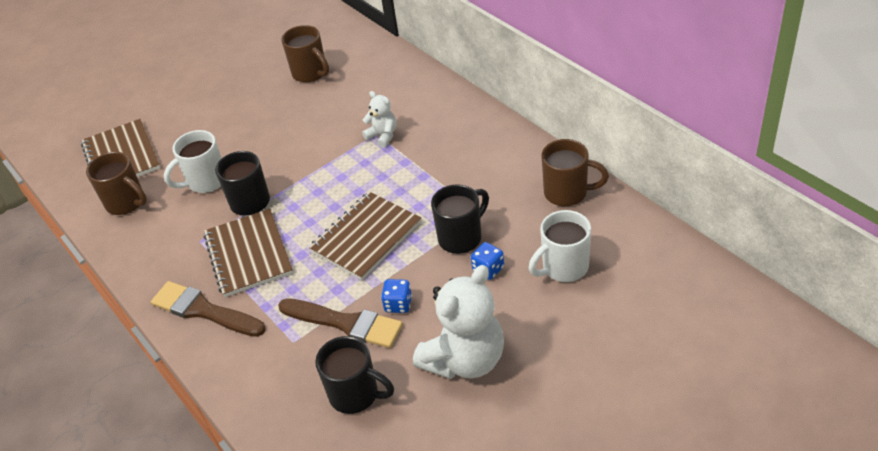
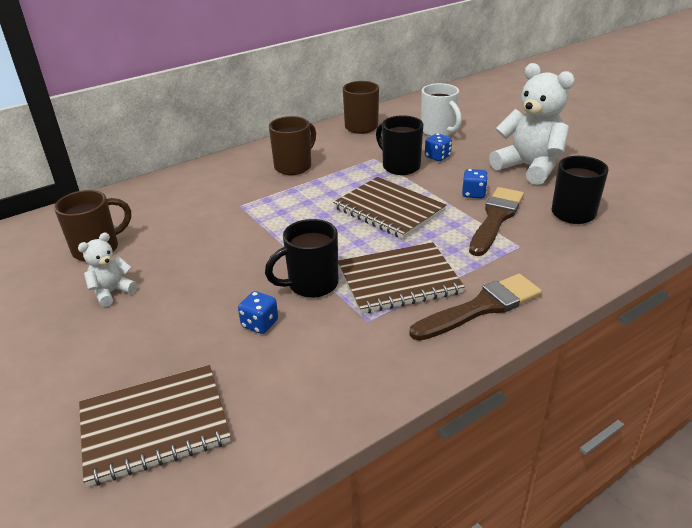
camera: 90 degrees left, 10 degrees down
(127, 203) = (270, 403): brown mug -> brown mug (294, 166)
(204, 310) = (481, 307): brown brush -> brown brush turned 150 degrees counterclockwise
(205, 182) = (260, 324): white mug -> blue dice
(383, 136) = (246, 201): white teddy bear -> white teddy bear (112, 292)

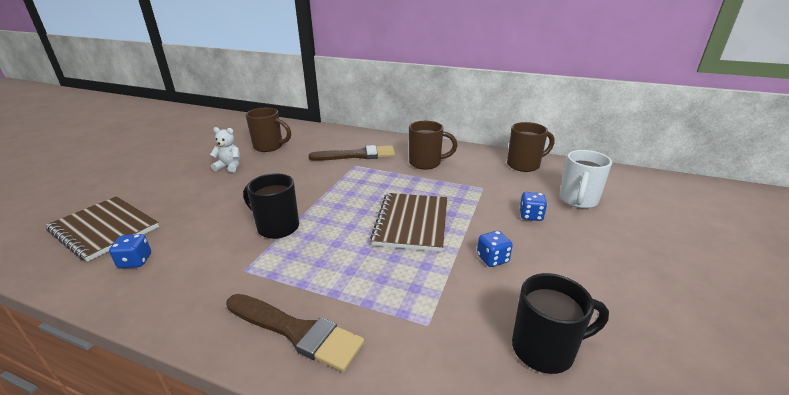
camera: 55 degrees right, 5 degrees down
(260, 324) = (219, 225): blue dice -> blue dice (135, 261)
(398, 280) = (310, 265): brown notebook -> none
(400, 166) = (487, 203): black mug -> none
(496, 218) = (463, 289): brown brush -> brown brush (357, 155)
(529, 168) = (596, 279): white teddy bear -> none

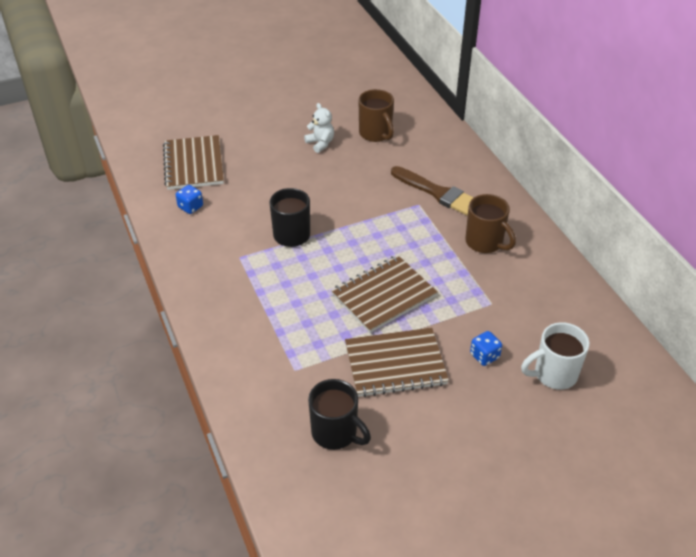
camera: 45 degrees right, 15 degrees up
(296, 331) = (226, 319): brown brush -> none
(492, 259) = (395, 364): blue dice -> brown notebook
(524, 165) = (577, 307): brown mug -> none

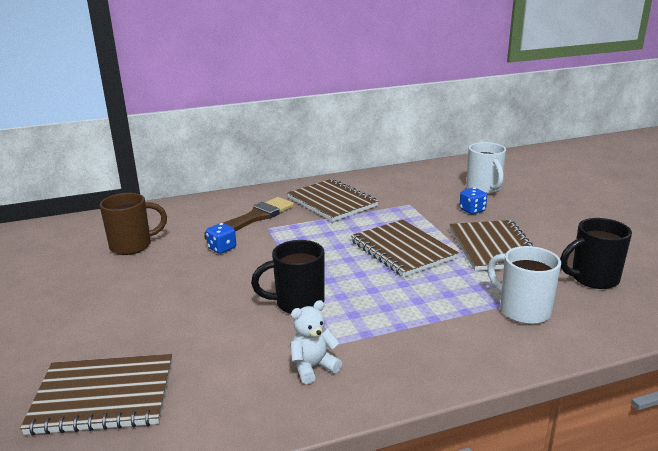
camera: 85 degrees left, 20 degrees down
(190, 207) = (213, 395): blue dice -> blue dice (222, 248)
(280, 369) = (522, 310): none -> white mug
(320, 143) = (126, 281): white teddy bear -> white teddy bear (313, 367)
(336, 433) = (592, 279): black mug -> black mug turned 150 degrees counterclockwise
(485, 243) = (332, 202): brown mug -> brown notebook

